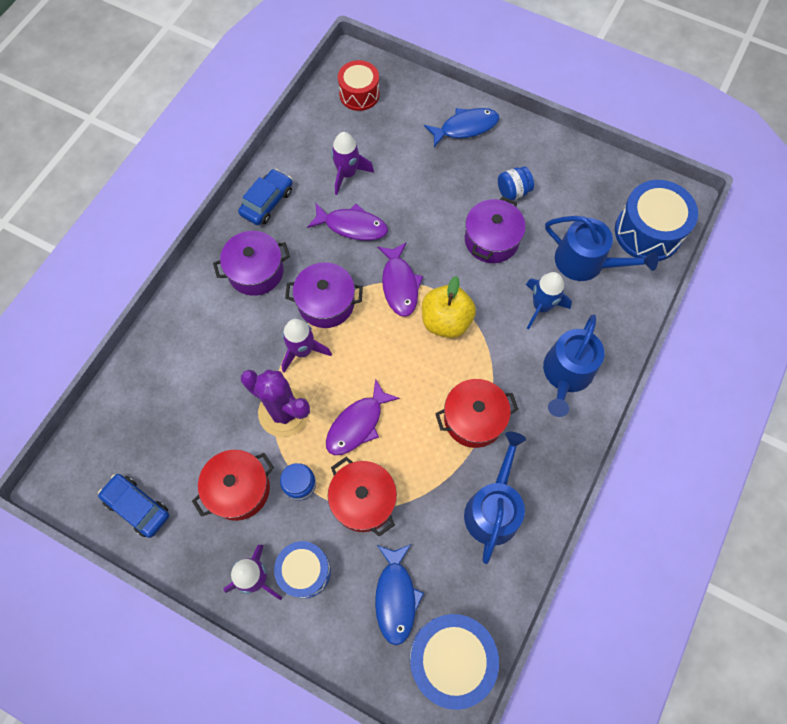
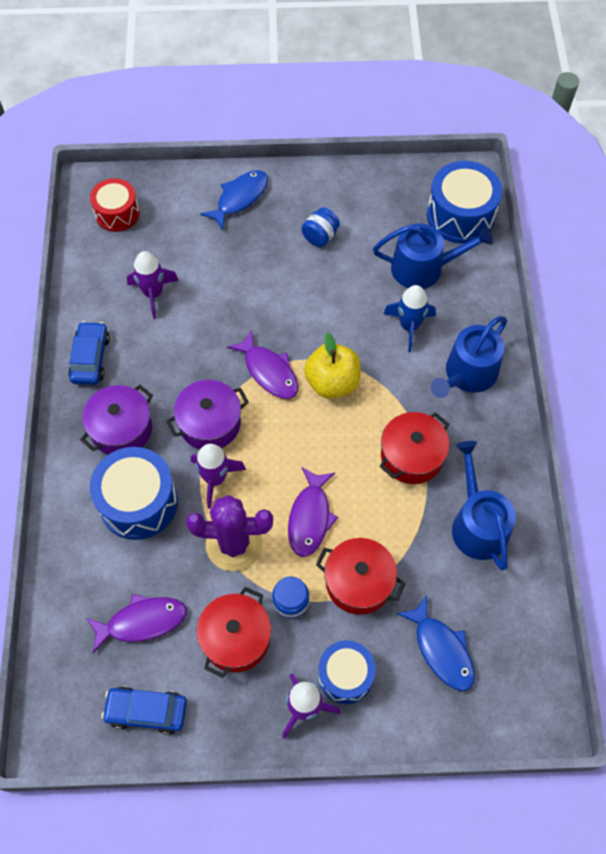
camera: 30 degrees left, 5 degrees down
(352, 226) = (189, 340): purple fish -> purple fish (142, 622)
(450, 658) = (521, 674): blue drum -> blue drum (138, 502)
(491, 240) = (328, 289): purple pot -> none
(566, 374) = (467, 374): blue watering can -> blue watering can turned 45 degrees clockwise

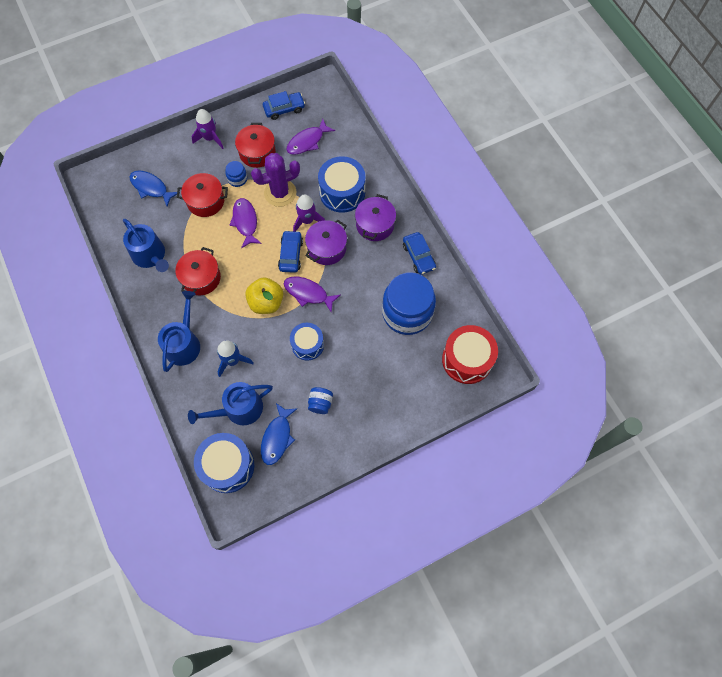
camera: 155 degrees right, 5 degrees up
(117, 213) = (467, 360): red drum -> red drum, size x1.53
(153, 294) = (407, 313): purple rocket -> blue jar
(239, 198) = (391, 409): blue fish -> blue fish (277, 437)
(266, 436) = (291, 255): none -> blue car
(345, 675) = (195, 158): blue drum -> blue drum (307, 345)

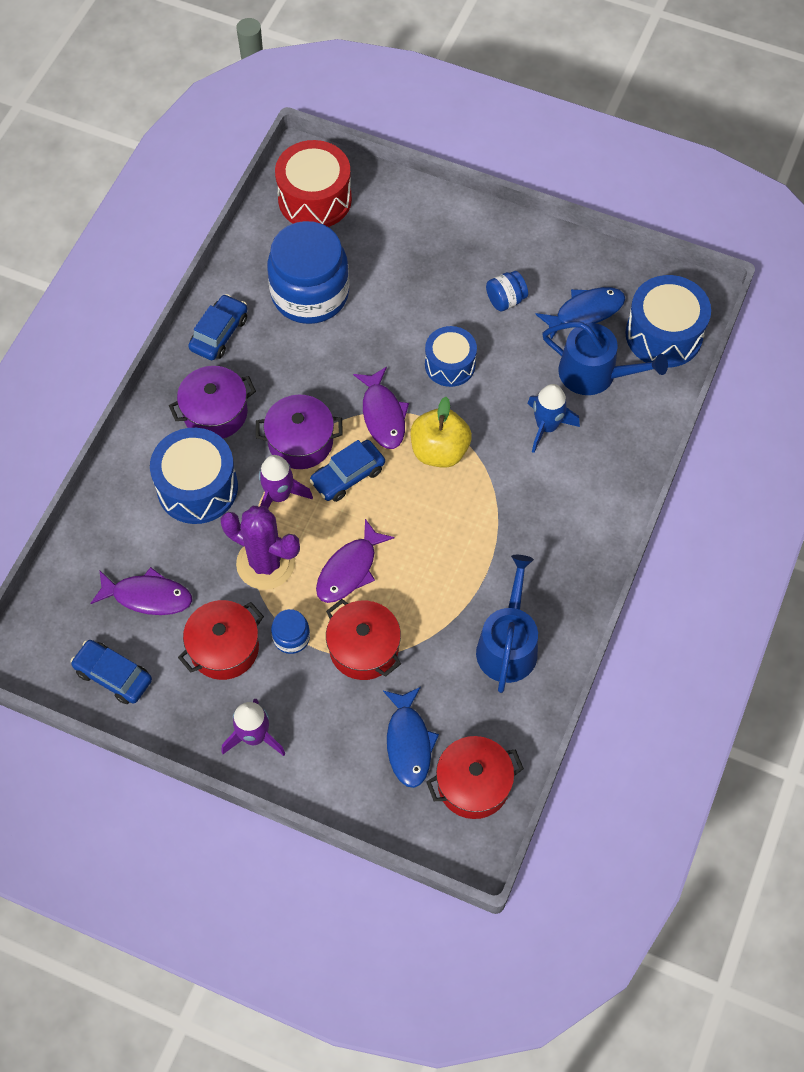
camera: 130 degrees left, 5 degrees down
(184, 343) = (579, 498): blue watering can -> none
(201, 278) = (479, 553): red pot -> red pot (473, 784)

